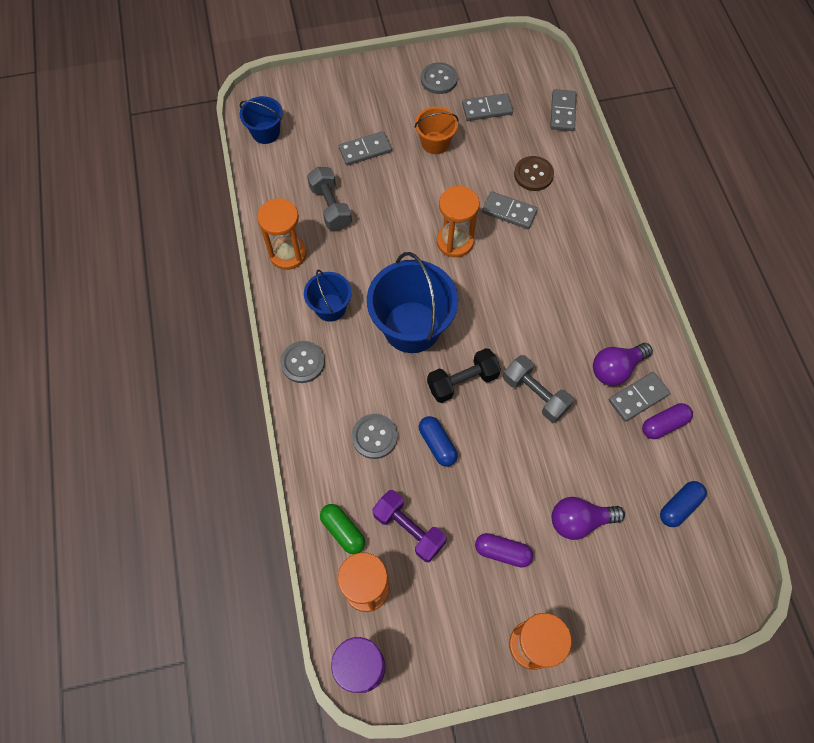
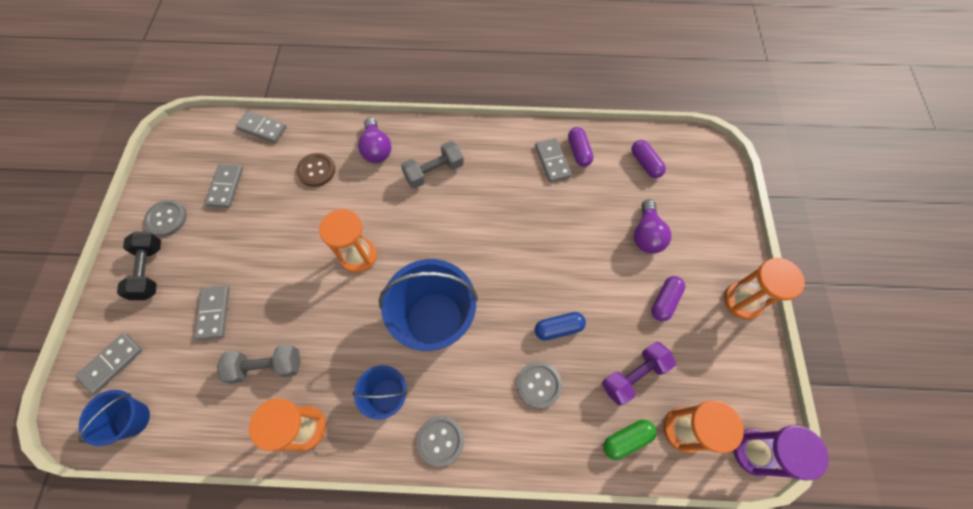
camera: 75 degrees left, 0 degrees up
(435, 143) = (240, 243): orange bucket -> none
(462, 381) = (503, 289): black dumbbell -> black dumbbell (150, 271)
(509, 212) = (346, 201): grey domino -> grey domino (112, 363)
(535, 394) = (530, 234): grey dumbbell -> grey dumbbell (434, 172)
(616, 369) = (524, 168): purple light bulb -> purple light bulb (376, 149)
(679, 506) = (645, 163): blue capsule -> purple capsule

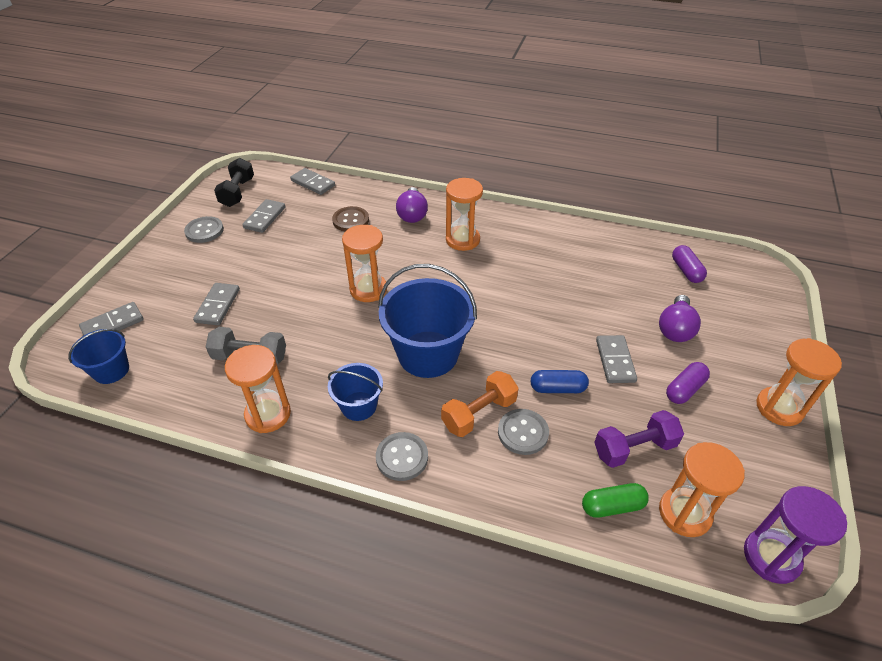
camera: 15 degrees right, 20 degrees down
(150, 271) = (174, 264): black dumbbell -> black dumbbell (237, 192)
(434, 172) = (462, 240): grey dumbbell -> orange hourglass
(496, 374) = (479, 413): none -> orange dumbbell
(552, 161) = (585, 252): grey domino -> grey domino (615, 361)
(578, 151) = (615, 249): purple capsule -> none

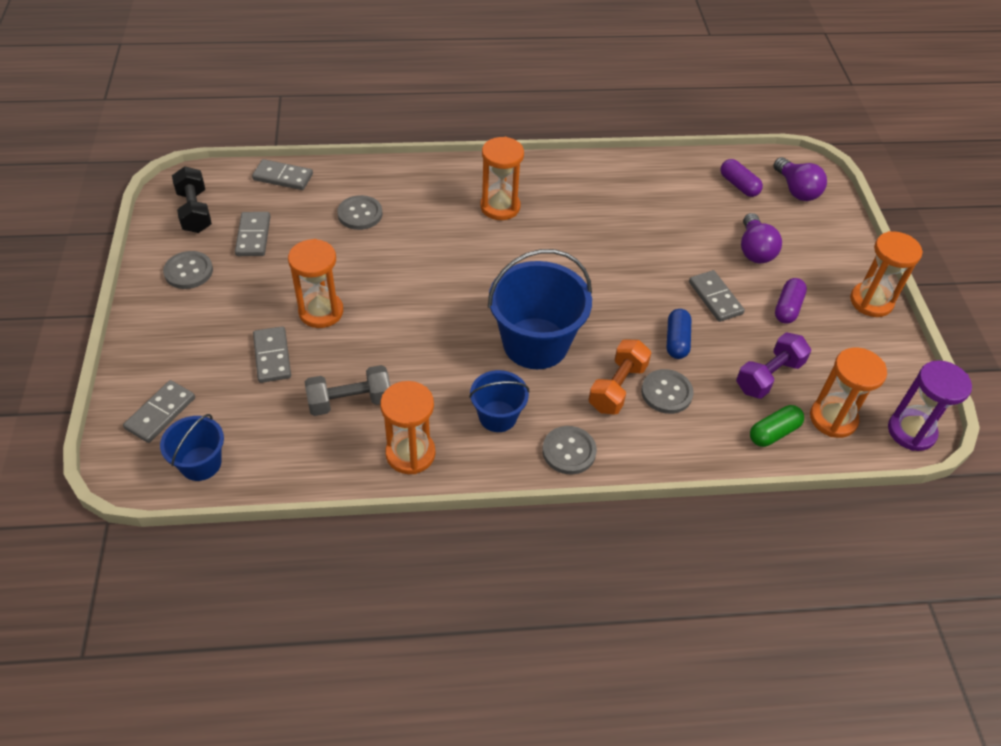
camera: 25 degrees left, 5 degrees up
(351, 220) = (360, 214): brown button -> grey button
(368, 289) = (431, 291): orange hourglass -> orange hourglass (321, 312)
(412, 214) = (426, 189): purple light bulb -> purple light bulb (796, 190)
(557, 388) = (676, 341): blue capsule -> blue capsule turned 60 degrees counterclockwise

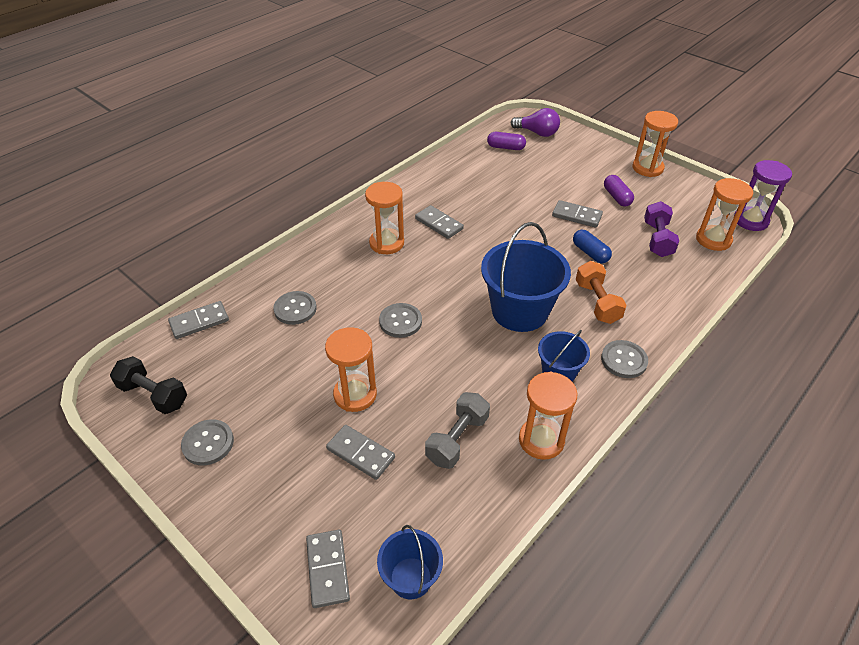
camera: 40 degrees left, 5 degrees down
(253, 236) = (230, 379): grey domino -> grey domino (439, 224)
(666, 393) = (624, 286): grey button -> grey button (400, 321)
(754, 250) = (560, 177): purple light bulb -> none
(773, 432) = (700, 267): green capsule -> none

